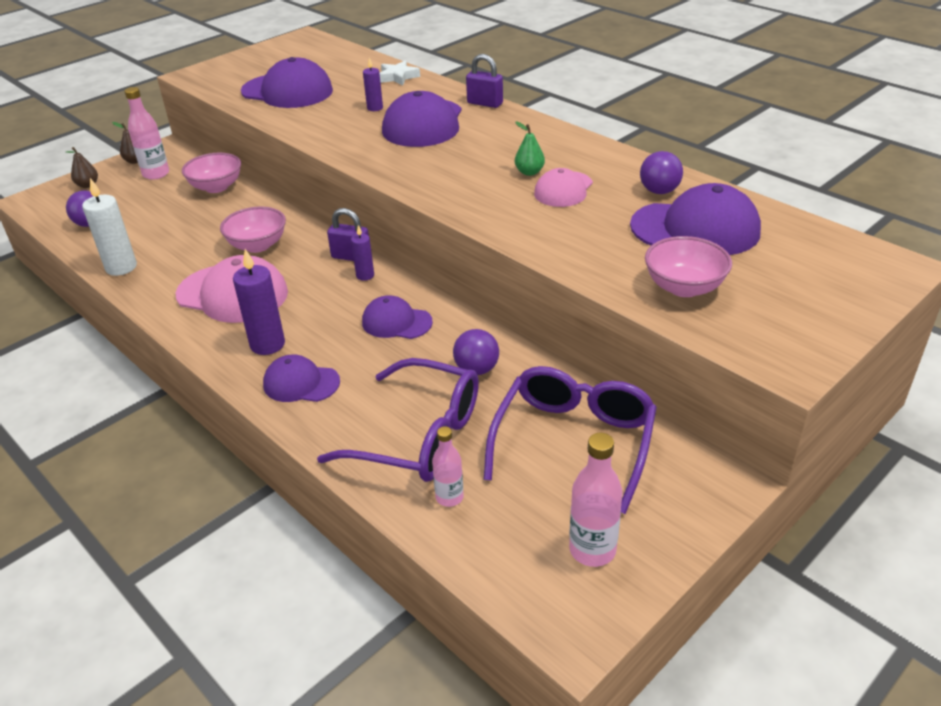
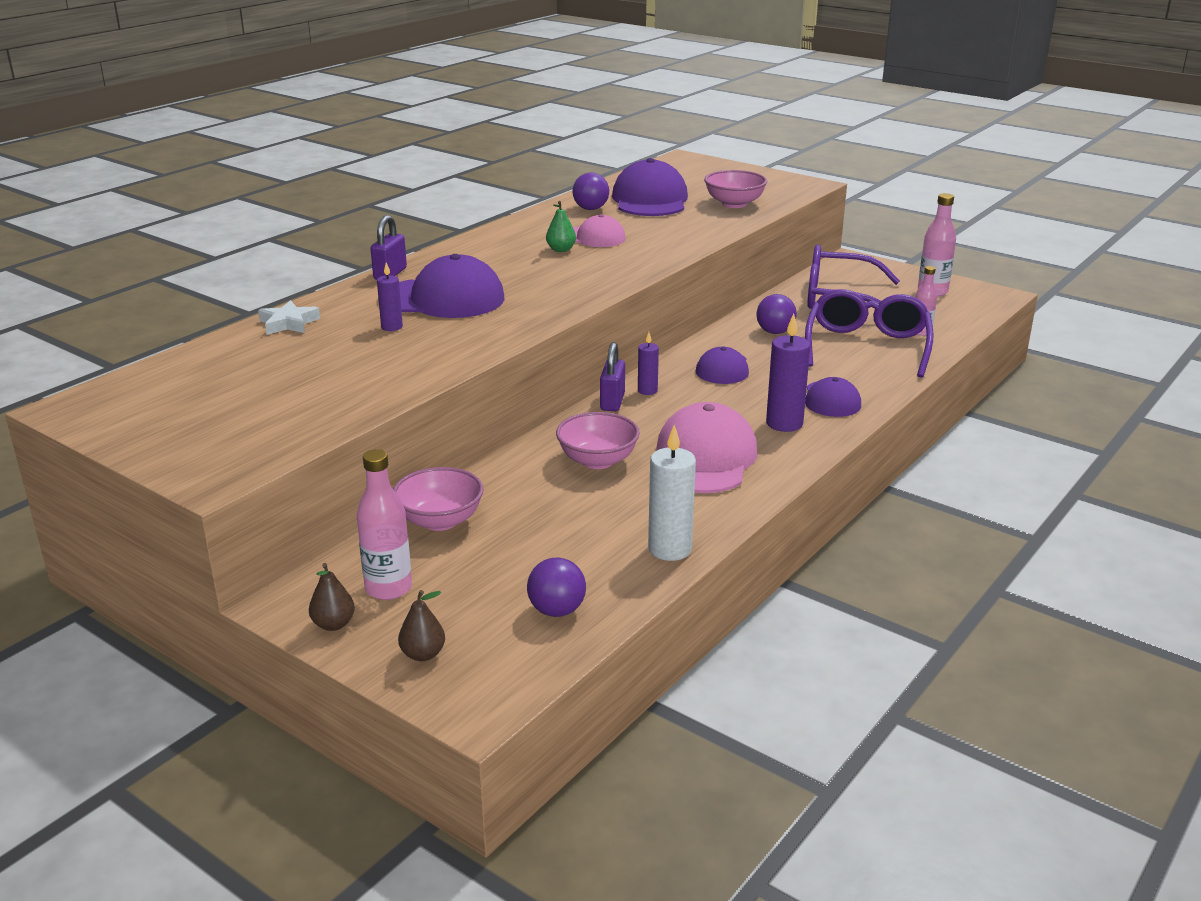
camera: 100 degrees left, 10 degrees down
(287, 91) = (317, 388): purple cap -> none

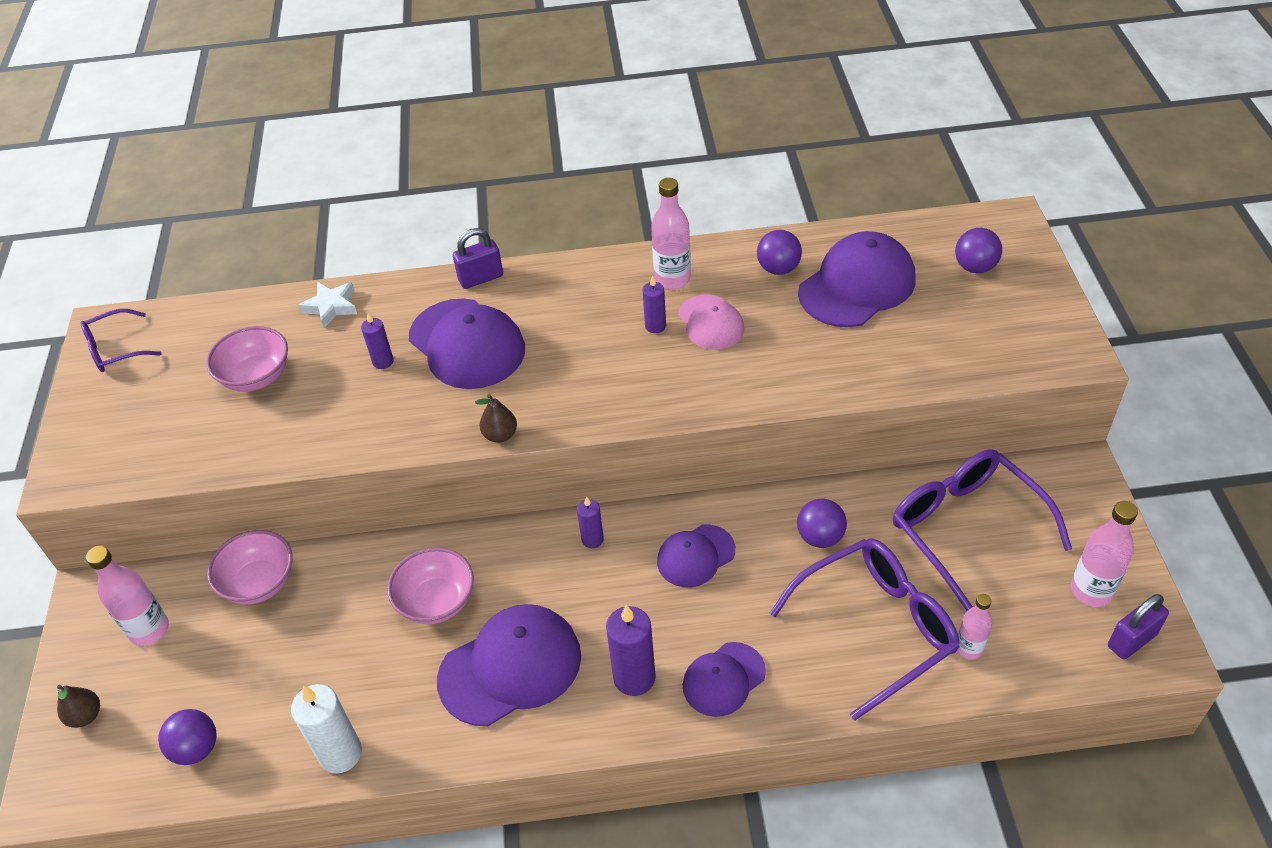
camera: 50 degrees right, 20 degrees up
(112, 411) = (116, 349): none -> purple glasses
(333, 624) = (85, 638): brown pear -> brown pear (500, 435)
(531, 232) = (672, 278): none -> pink bottle
(561, 250) = (655, 326): green pear -> purple candle
(612, 402) = (546, 533): purple padlock -> purple padlock (1132, 640)
(699, 176) = (975, 267): none -> purple ball
(704, 458) = (510, 667): pink cap -> purple cap
(734, 204) = (932, 345): pink bowl -> pink bowl (256, 377)

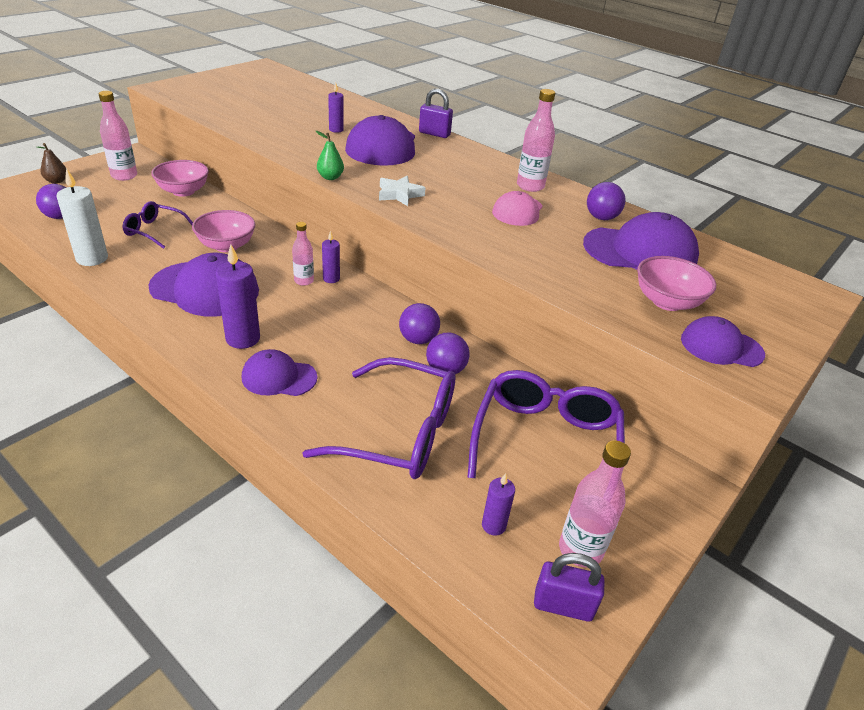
camera: 40 degrees right, 10 degrees down
(116, 349) = (254, 72): purple glasses -> purple glasses (154, 231)
(256, 377) = (281, 105): pink bowl -> pink bowl (667, 302)
(331, 306) = (353, 106): white star -> white star (399, 194)
(500, 435) = (330, 177): brown pear -> green pear
(655, 326) = (484, 194): purple candle -> purple candle (493, 525)
(695, 556) = (365, 323): purple cap -> purple cap (721, 347)
(969, 648) = (436, 495): pink bottle -> pink bottle (304, 281)
(975, 267) = (746, 295): purple ball -> purple ball (418, 339)

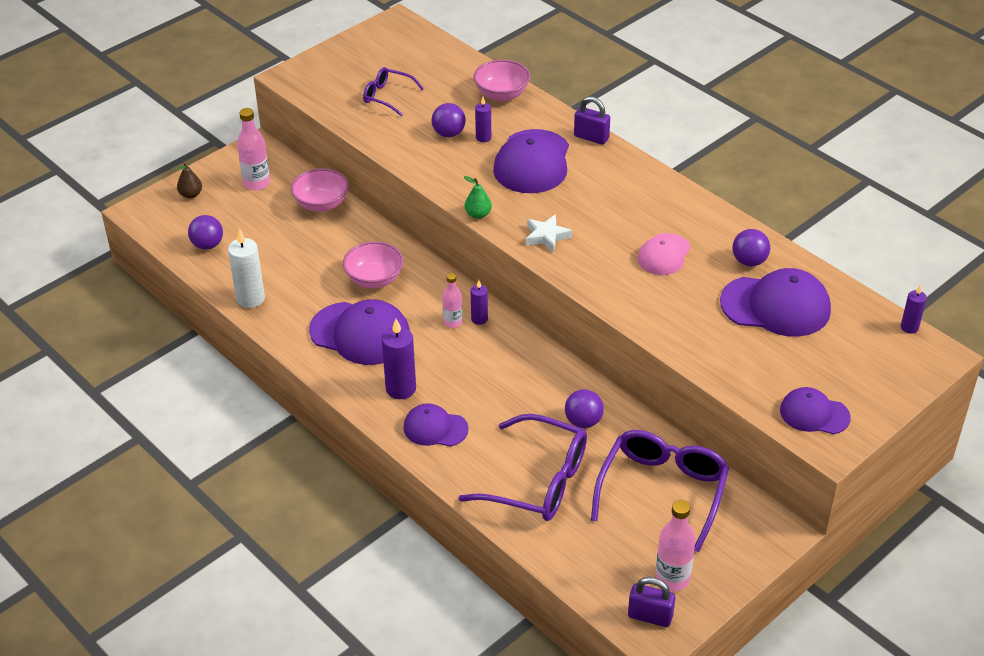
camera: 10 degrees right, 5 degrees up
(154, 231) = (302, 261): purple glasses -> purple glasses (388, 96)
(418, 339) = (560, 389): purple ball -> purple ball (449, 133)
(493, 525) = (607, 558): purple candle -> purple candle (909, 327)
(530, 186) = (684, 218): pink bottle -> none
(667, 302) = (781, 366): pink bowl -> pink bowl (502, 94)

